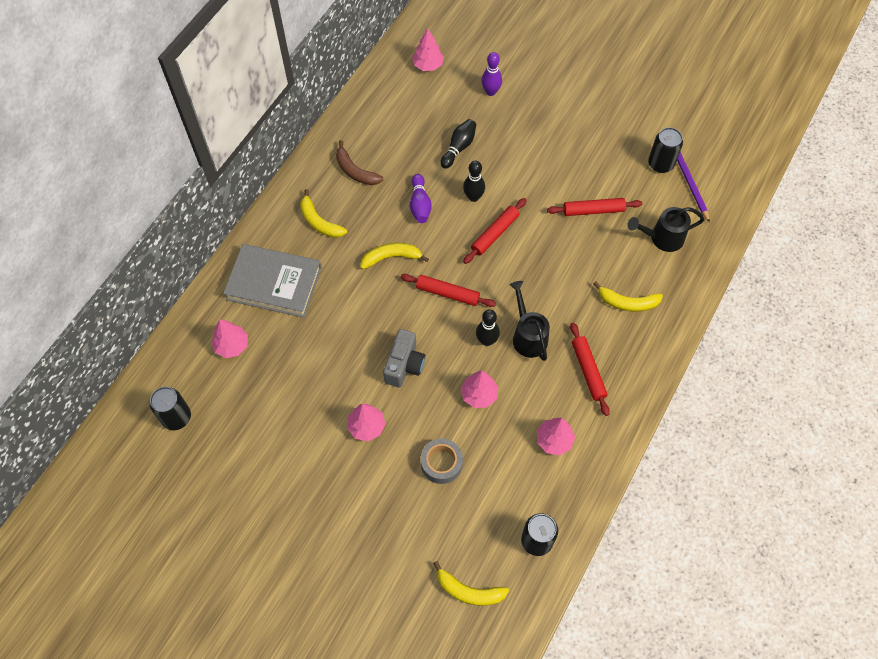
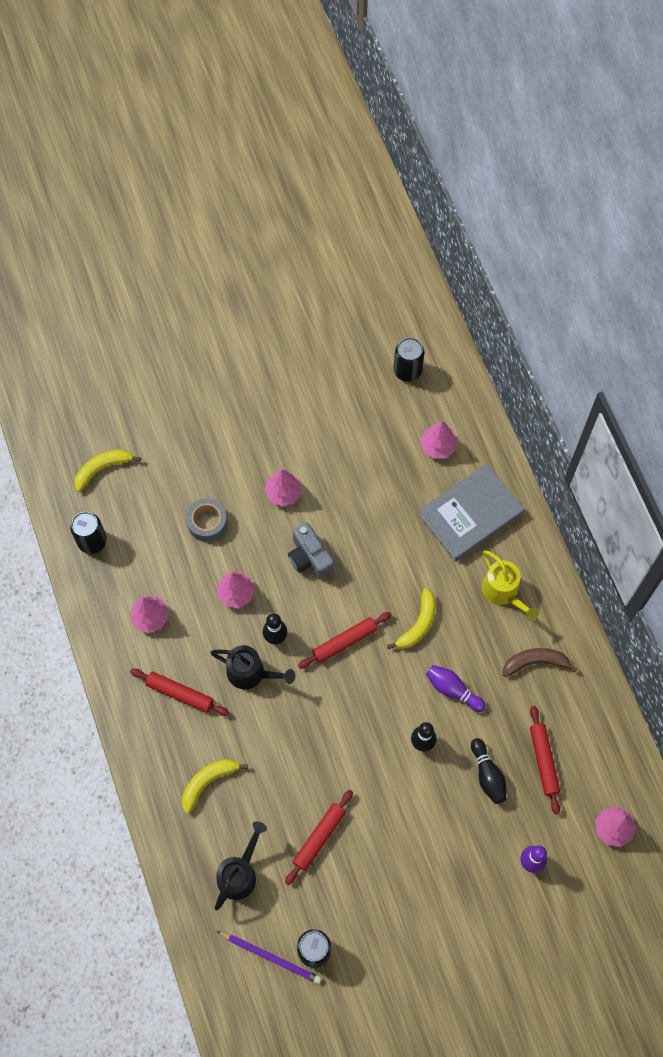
camera: 130 degrees right, 5 degrees up
(319, 222) = (503, 593): yellow banana -> yellow watering can
(495, 234) = (369, 729): red rolling pin -> red rolling pin (543, 761)

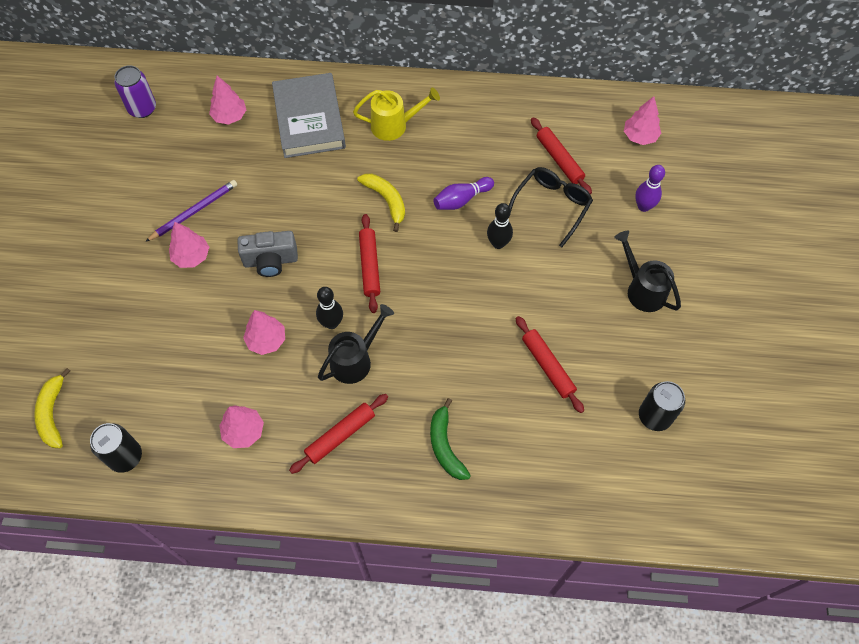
camera: 65 degrees left, 5 degrees down
(207, 522) = (177, 336): grey tape -> none
(208, 782) = (445, 446): yellow banana -> green banana
(240, 873) = (551, 453): black watering can -> black watering can (642, 289)
(271, 957) = (646, 459): purple pencil -> purple pencil (194, 211)
(407, 371) = (142, 108): black can -> purple can
(487, 775) = (552, 206): black bowling pin -> black glasses
(535, 662) = (469, 129): brown banana -> none
(543, 761) = (559, 160): red rolling pin -> red rolling pin turned 45 degrees clockwise

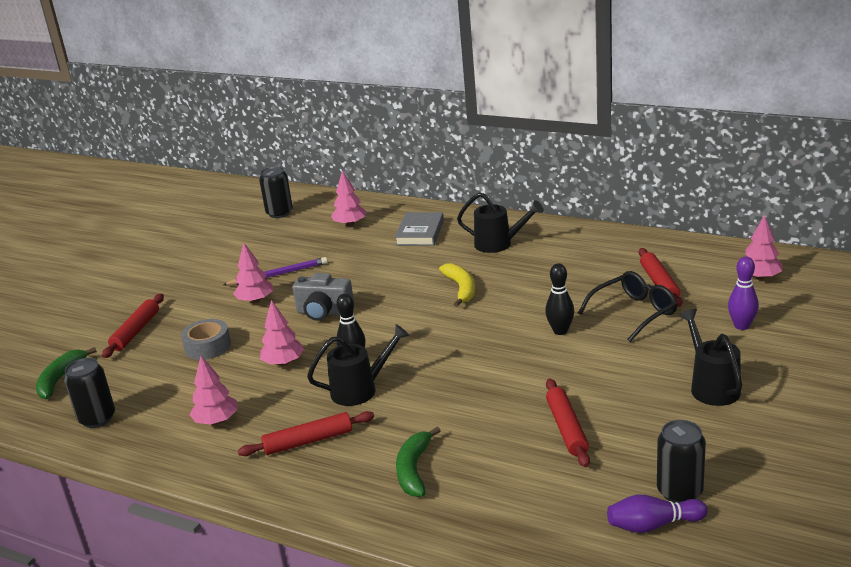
camera: 25 degrees right, 35 degrees down
(52, 414) = (60, 379): yellow banana -> green banana
(142, 108) = (279, 213): purple can -> black can
(179, 334) = (208, 346): none -> grey tape
(309, 119) = (420, 233): grey book -> grey book, size x0.64
(370, 266) = (417, 328): red rolling pin -> red rolling pin (136, 331)
(395, 125) = (499, 244): yellow watering can -> black watering can
(461, 199) = (538, 297): purple bowling pin -> purple bowling pin (653, 525)

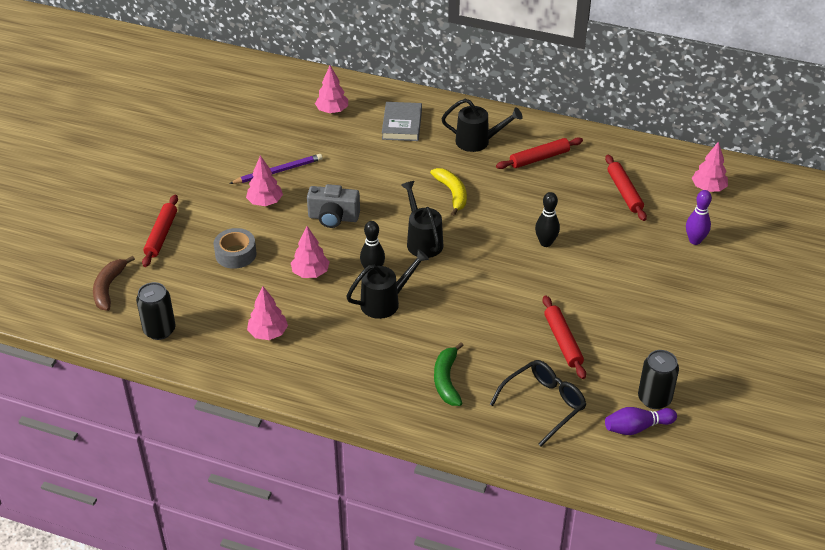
camera: 10 degrees left, 15 degrees up
(60, 379) = (108, 288): green banana -> brown banana
(279, 213) = (258, 93): black can -> none
(308, 441) = (353, 353): red rolling pin -> red rolling pin (539, 158)
(634, 313) = (606, 224): black glasses -> black glasses (544, 404)
(711, 386) = (673, 301): black watering can -> black watering can (422, 241)

